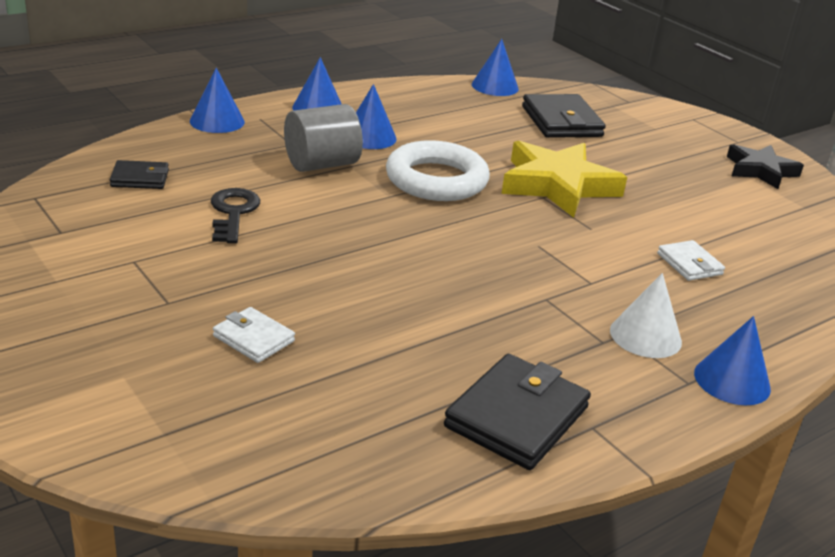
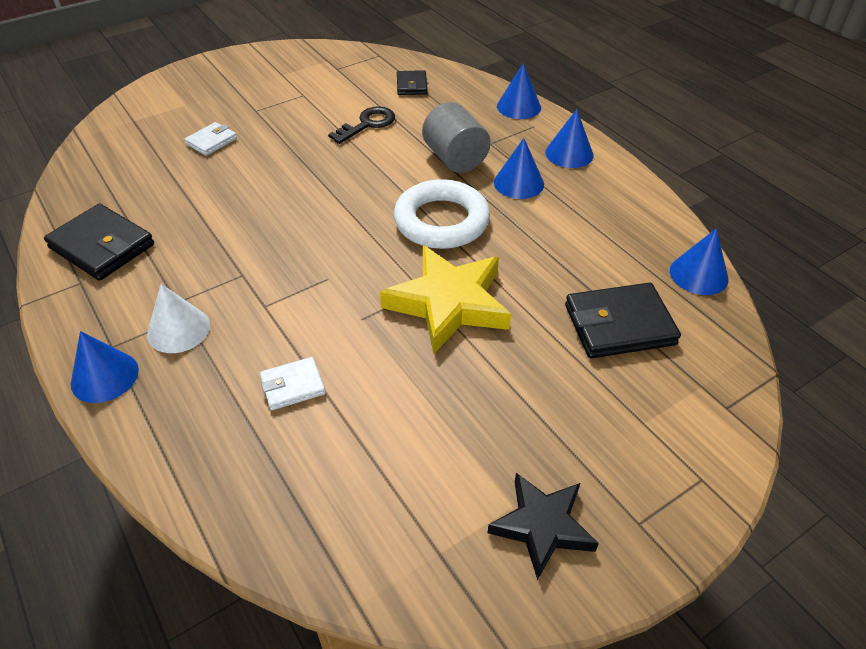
camera: 95 degrees right, 15 degrees up
(233, 212) = (368, 124): black key -> black key turned 45 degrees counterclockwise

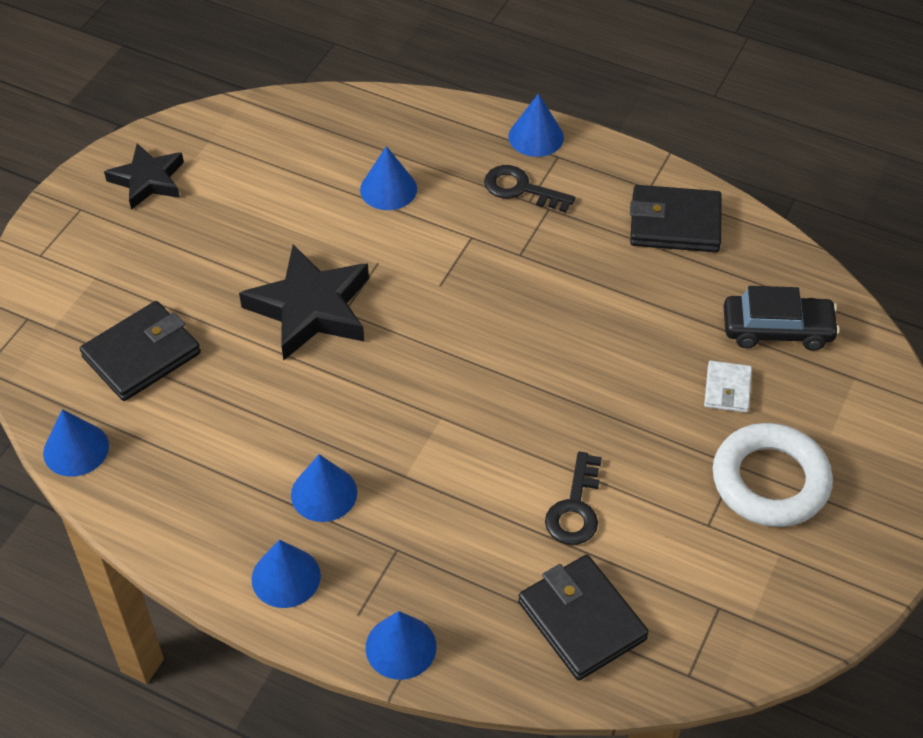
camera: 150 degrees right, 5 degrees up
(137, 157) = (777, 329): none -> black car
(178, 329) = (520, 189): white cone -> black key
(292, 386) = (388, 189): white wallet -> blue cone
(411, 85) = (581, 620): black wallet -> black wallet, size x1.78
(441, 221) = (377, 397): white ring -> white ring (770, 481)
(448, 303) = (310, 308): yellow star -> black star
(455, 159) = (423, 498): grey cylinder -> none

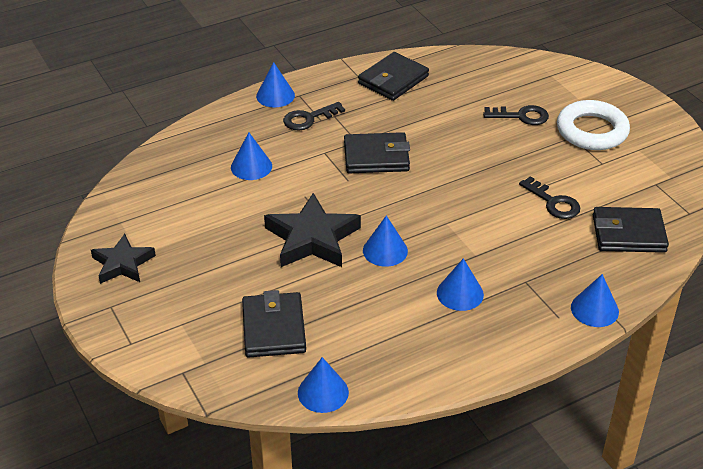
camera: 55 degrees left, 10 degrees down
(286, 577) = (508, 336): blue cone -> blue cone (385, 250)
(506, 288) = (376, 157): none -> black wallet
(727, 389) = (521, 116): white wallet -> black key
(777, 329) = (498, 83): black car -> none

